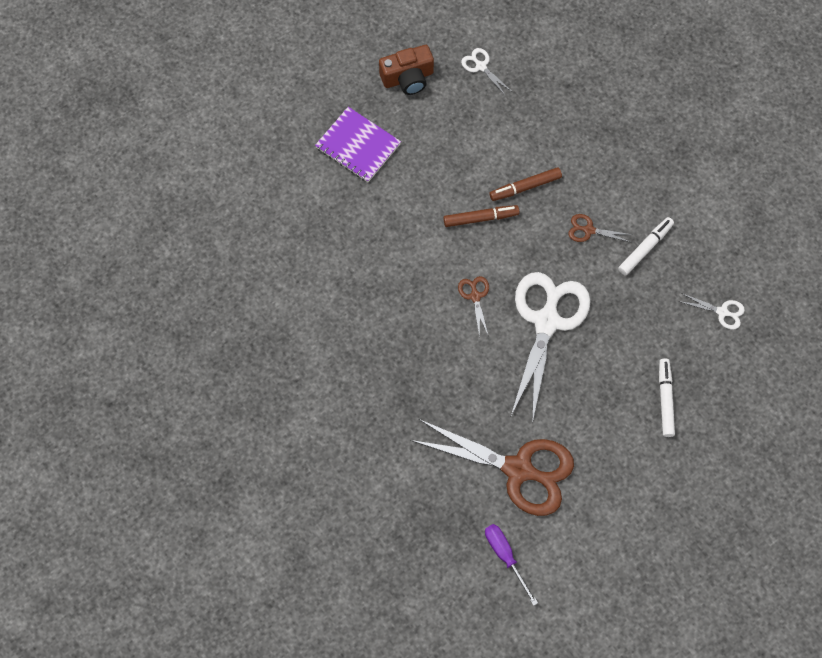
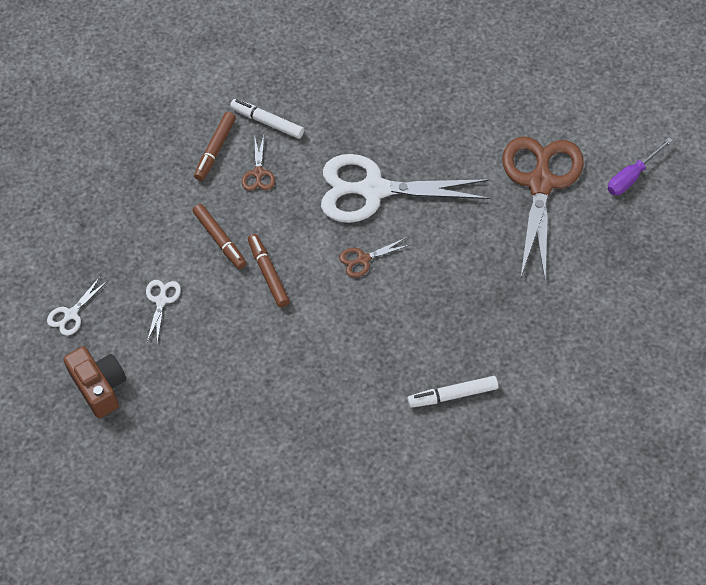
camera: 100 degrees left, 10 degrees down
(358, 146) = (203, 419): purple notebook -> none
(623, 200) = (215, 150): none -> brown marker
(665, 399) = (426, 79): white marker -> white marker (452, 395)
(722, 312) = (321, 50): white scissors -> white scissors (161, 300)

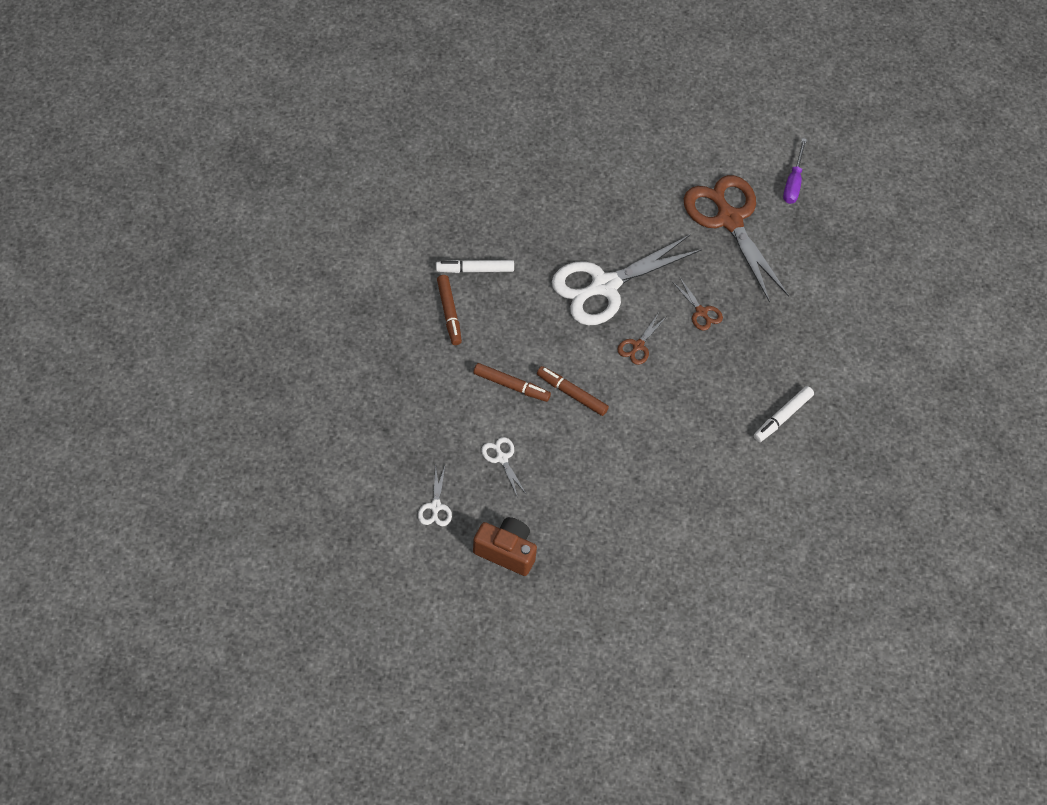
camera: 40 degrees left, 0 degrees up
(258, 173) = (500, 316): brown scissors -> brown scissors (701, 312)

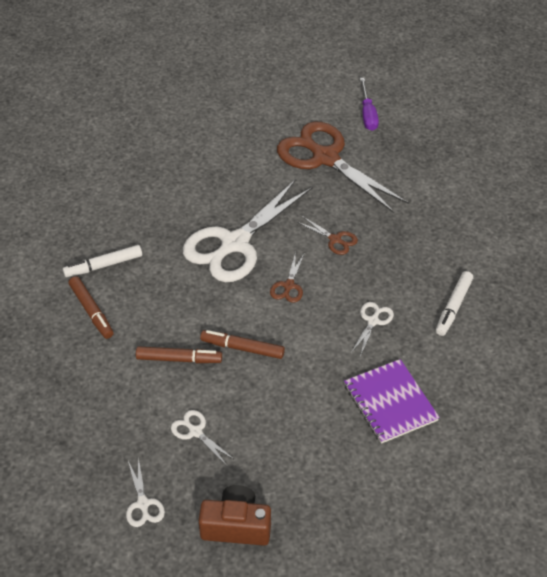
camera: 15 degrees left, 10 degrees down
(683, 489) = (390, 402): none -> purple notebook
(701, 406) = (373, 321): none -> white scissors

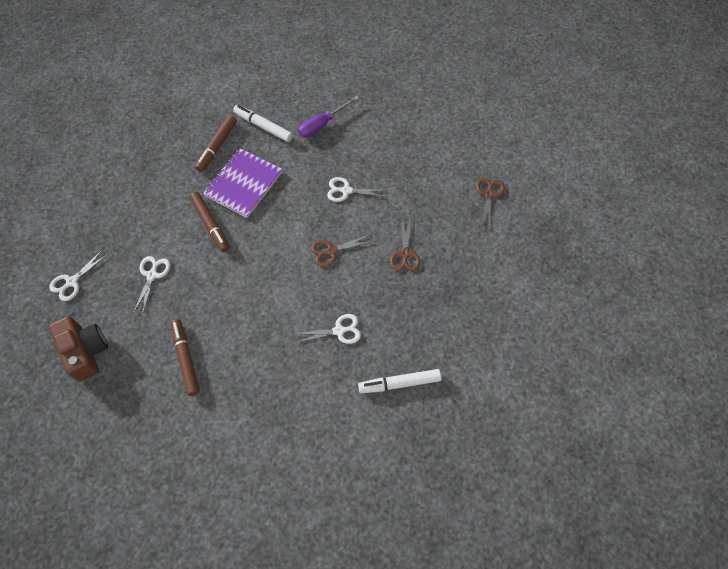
camera: 55 degrees right, 15 degrees up
(234, 244) = (346, 191): white scissors -> white scissors, size x0.42
(242, 348) = (248, 257): brown marker -> brown marker (186, 359)
(325, 158) = (489, 195): brown scissors -> brown scissors, size x0.42
(368, 114) = (567, 195): purple screwdriver -> purple screwdriver (322, 124)
(390, 402) = (264, 391): purple notebook -> purple notebook (243, 184)

